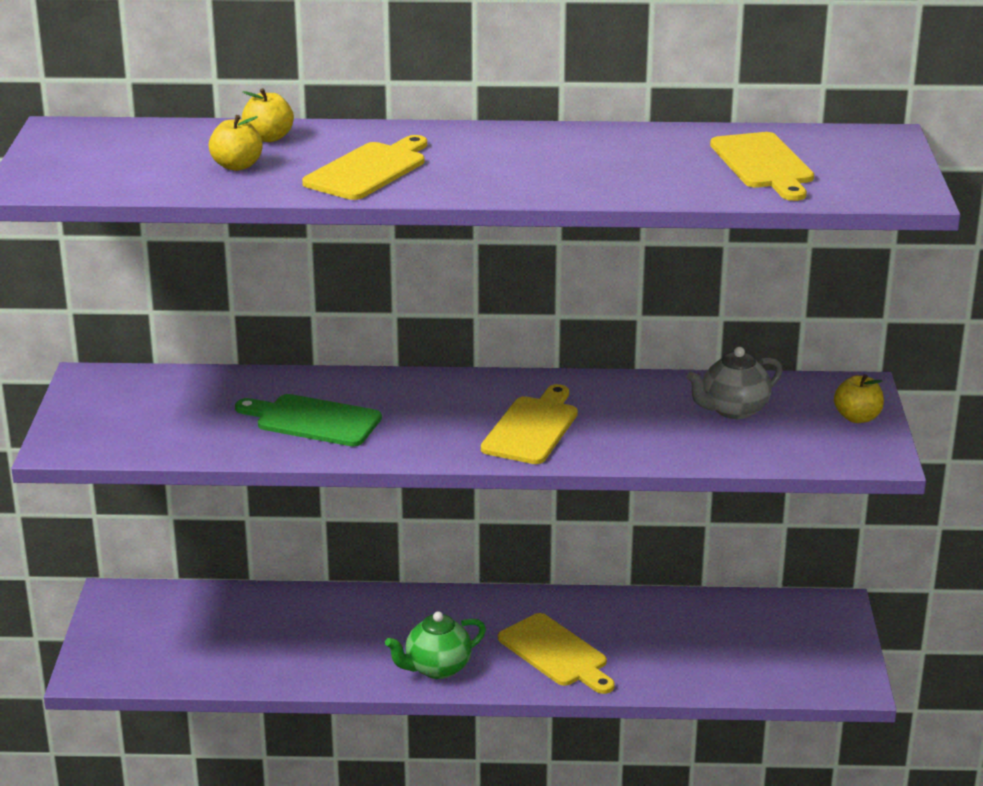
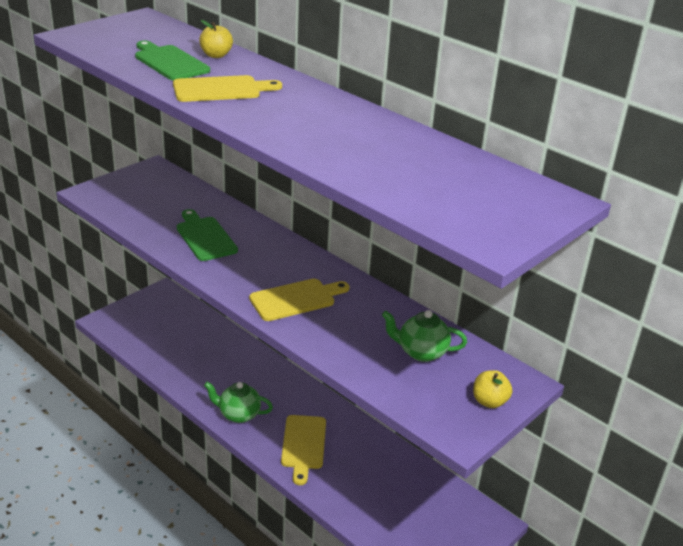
camera: 40 degrees right, 5 degrees up
(237, 166) = (170, 62): yellow apple -> green cutting board
(733, 410) = (421, 352): grey teapot -> green teapot
(763, 164) = (440, 181): yellow cutting board -> none

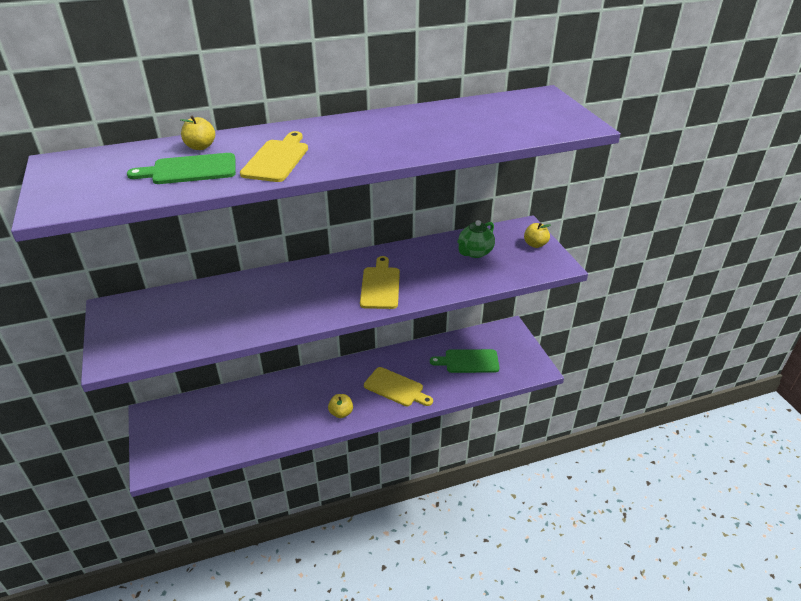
camera: 60 degrees left, 5 degrees up
(205, 237) = (257, 307): green cutting board -> green cutting board (468, 361)
(238, 414) = (341, 413): green teapot -> yellow apple

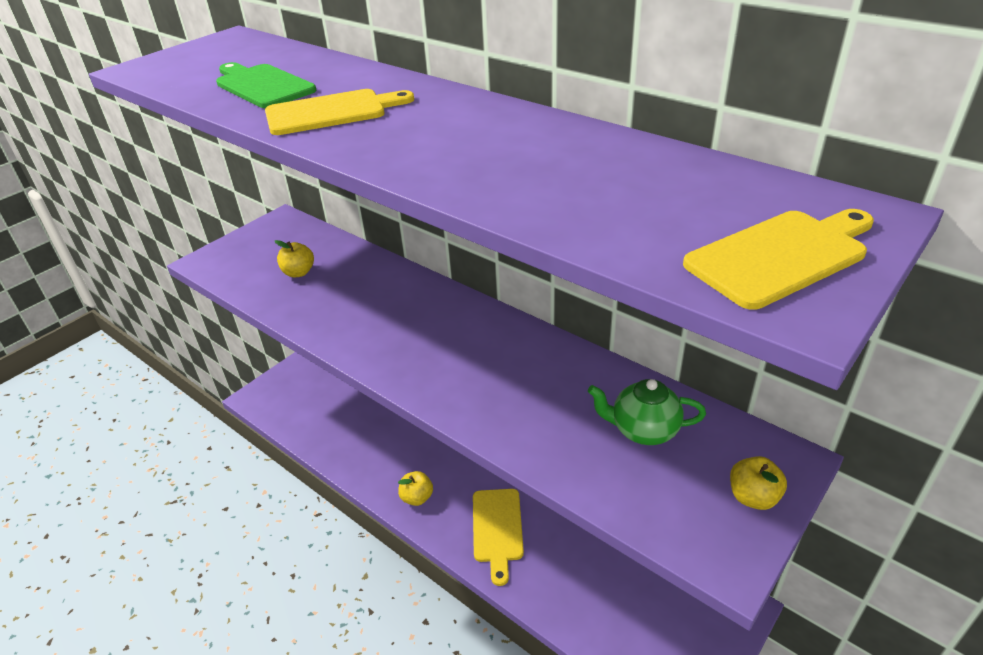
camera: 60 degrees right, 0 degrees up
(200, 147) = (324, 70): yellow apple -> yellow apple (298, 272)
(380, 286) = (468, 373): yellow cutting board -> yellow cutting board (781, 256)
(468, 361) = (616, 587): green cutting board -> none

